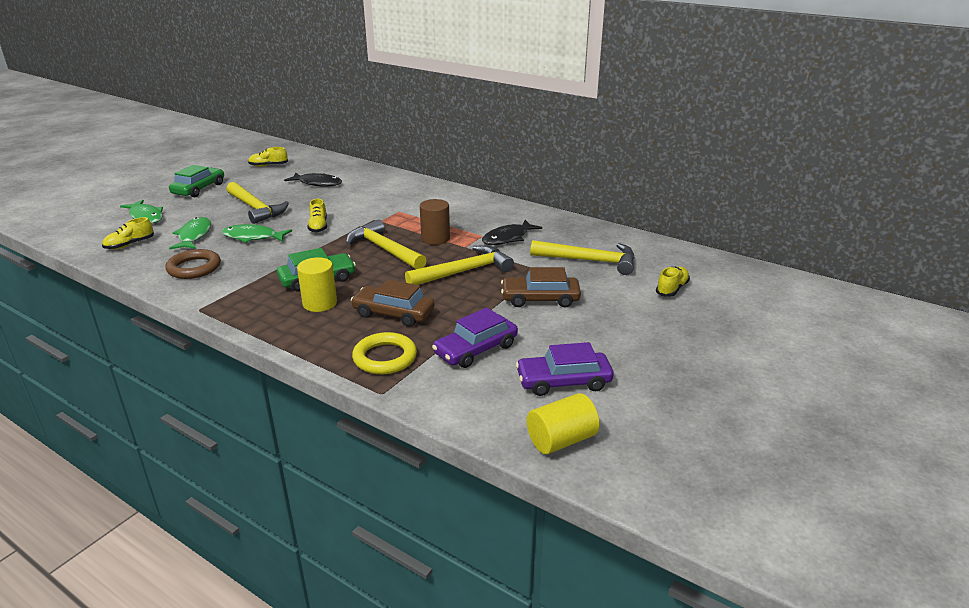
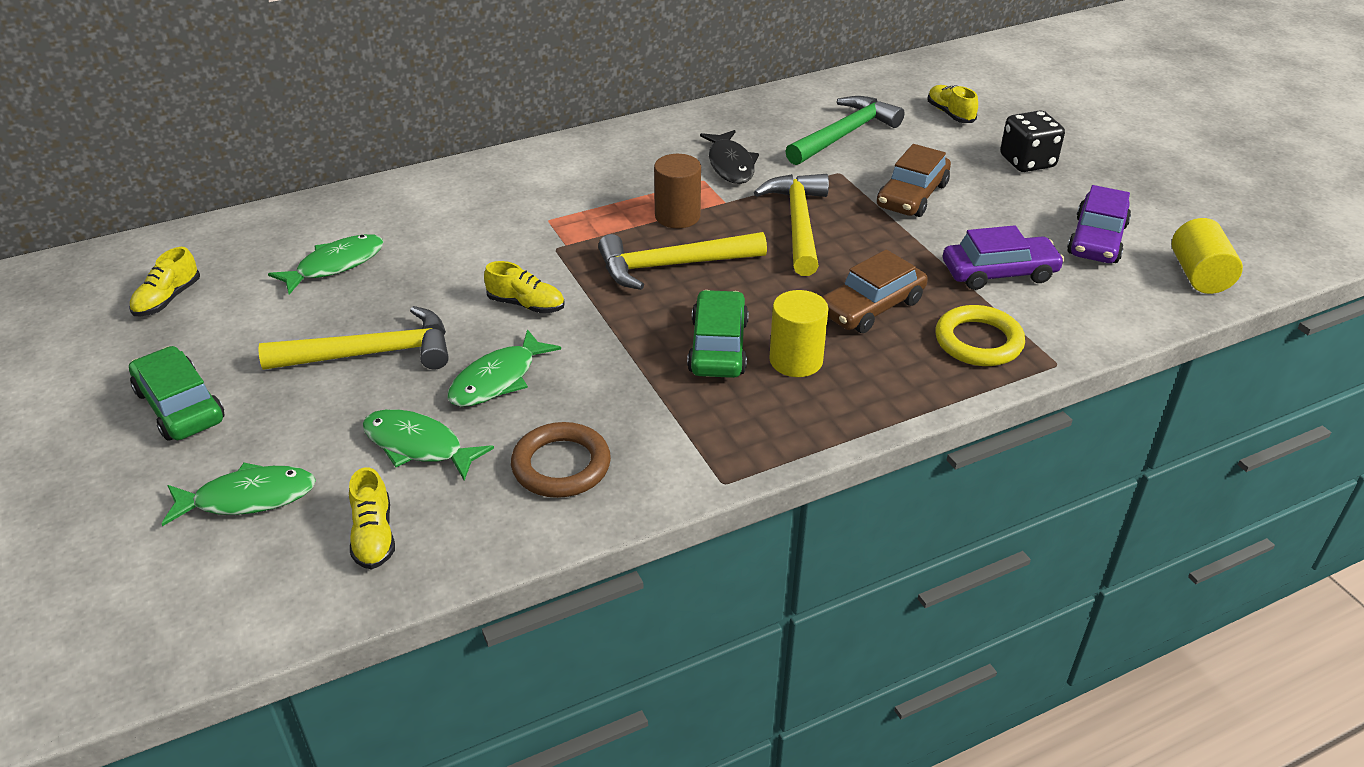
camera: 60 degrees left, 10 degrees up
(317, 183) = (335, 265): black fish -> green fish
(475, 349) = (999, 273): purple car -> purple car turned 90 degrees counterclockwise
(589, 261) = (844, 134): yellow hammer -> green hammer
(643, 331) = (1027, 162): none -> black dice

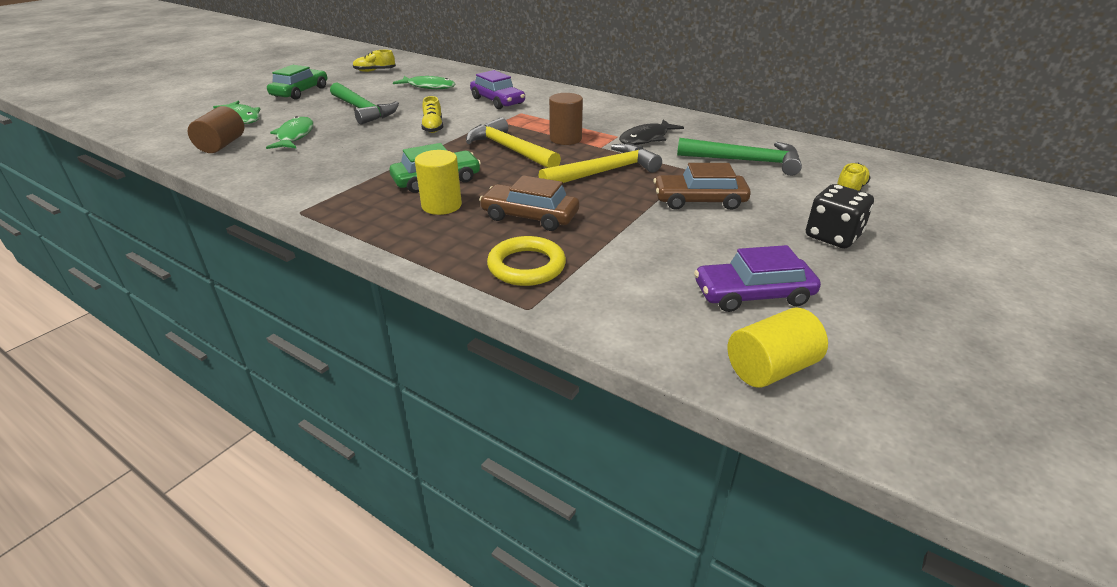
camera: 60 degrees right, 5 degrees down
(371, 353) = (362, 110): yellow hammer -> green hammer
(374, 536) = (222, 145): yellow shoe -> brown cylinder
(498, 379) = (360, 138): green fish -> none
(561, 465) = (294, 168): brown ring -> none
(999, 273) = (635, 256): purple car -> purple car (497, 101)

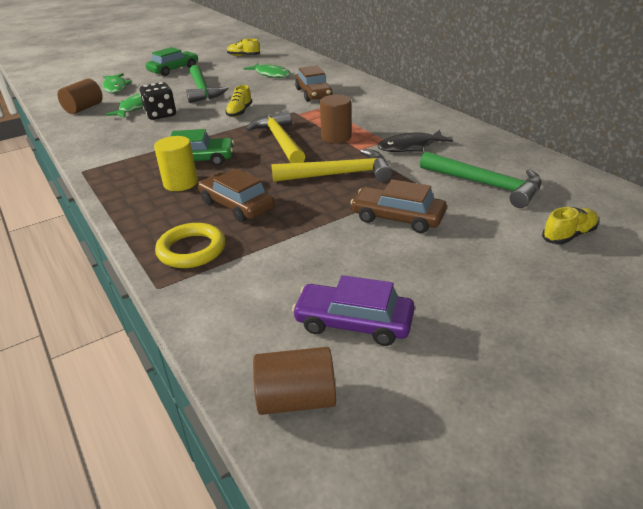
camera: 25 degrees right, 0 degrees up
(497, 101) = (313, 93): purple car -> brown car
(770, 368) = (296, 399): yellow cylinder -> brown cylinder
(832, 236) = (496, 282): black dice -> black dice (161, 115)

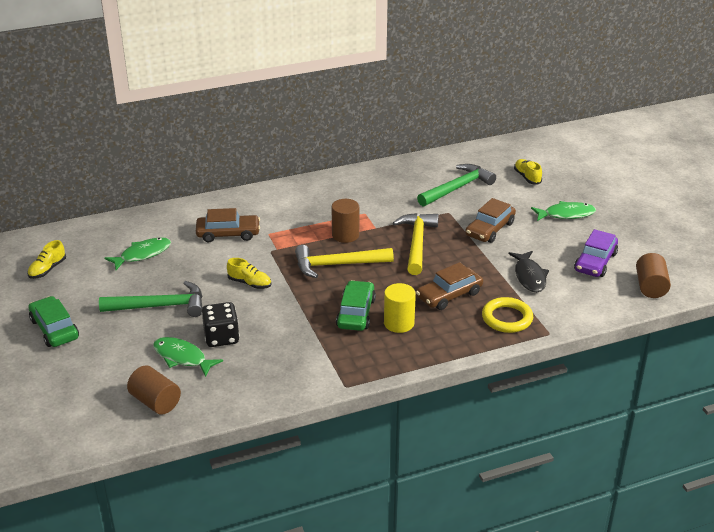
camera: 80 degrees left, 0 degrees up
(116, 87) = (90, 379): green fish -> green fish (566, 214)
(410, 147) = (383, 204): black fish -> black fish (529, 276)

